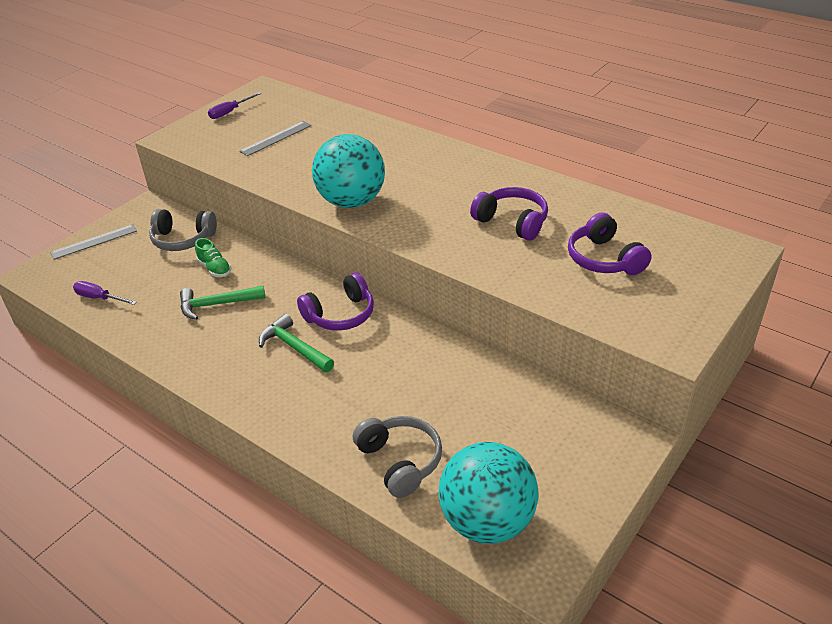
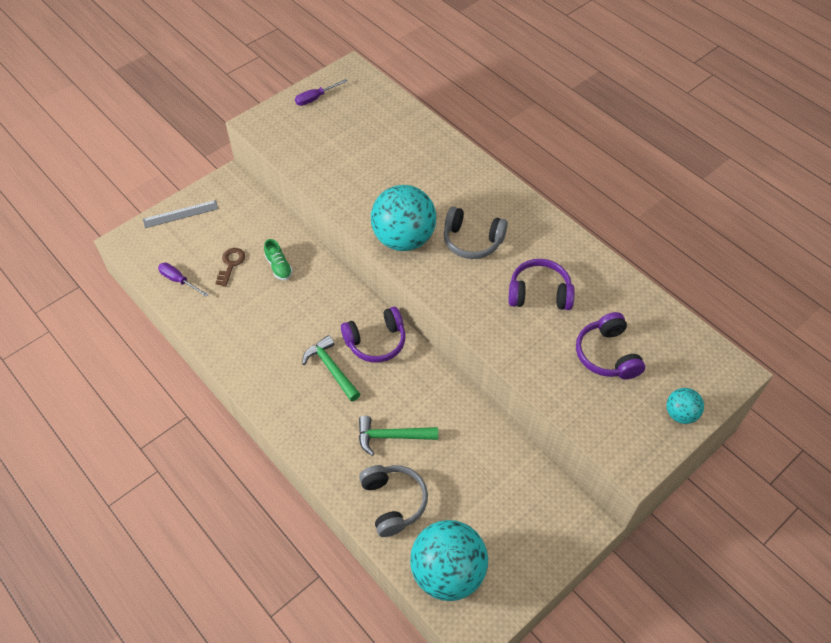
camera: 10 degrees right, 15 degrees up
(159, 274) = (231, 264): none -> brown key
(183, 239) = (256, 227): grey headphones -> grey headphones (472, 241)
(216, 304) = (274, 308): green hammer -> green hammer (391, 436)
(276, 138) = (352, 142): grey ruler -> none
(512, 222) = (539, 293): purple headphones -> purple headphones turned 45 degrees counterclockwise
(704, 294) = (680, 414): none -> turquoise ball

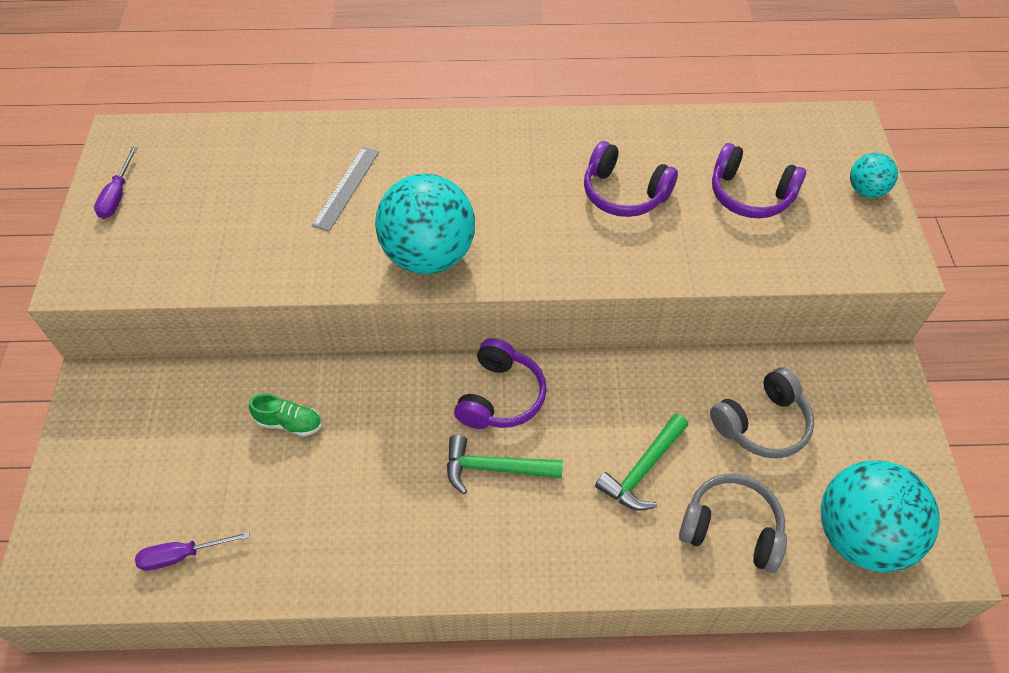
camera: 50 degrees left, 0 degrees up
(180, 214) = (75, 480): grey ruler -> grey ruler (346, 188)
(231, 264) = (226, 474): brown key -> none
(472, 241) = (498, 200): grey headphones -> grey headphones (762, 424)
(539, 293) = (624, 193): purple headphones -> purple headphones turned 105 degrees counterclockwise

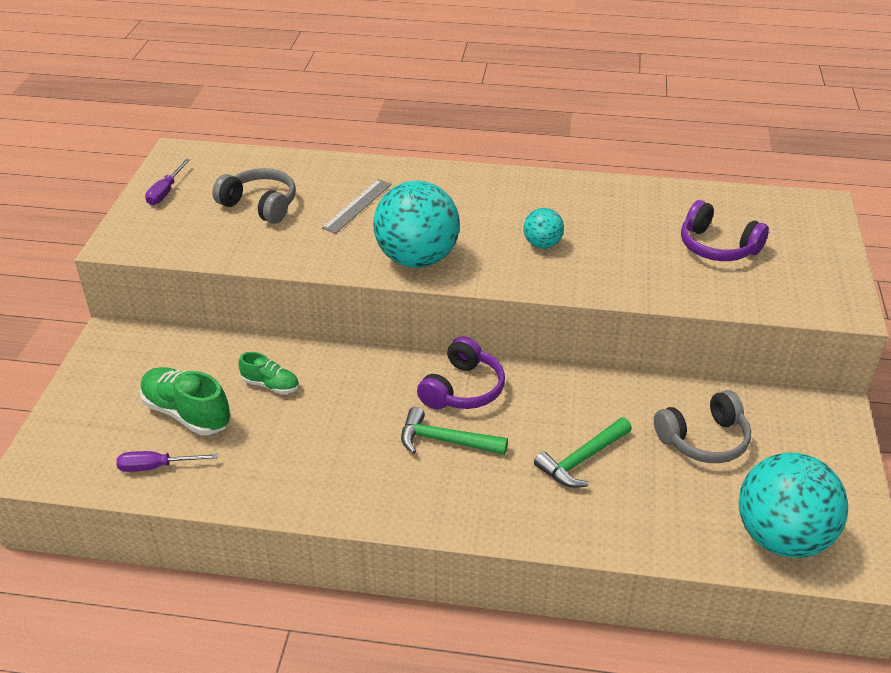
camera: 10 degrees right, 15 degrees down
(202, 476) = (187, 413): none -> green shoe
(624, 193) = (601, 234): purple headphones -> none
(731, 528) = (656, 514): grey headphones -> grey headphones (260, 205)
(866, 190) = (828, 255): turquoise ball -> turquoise ball (542, 244)

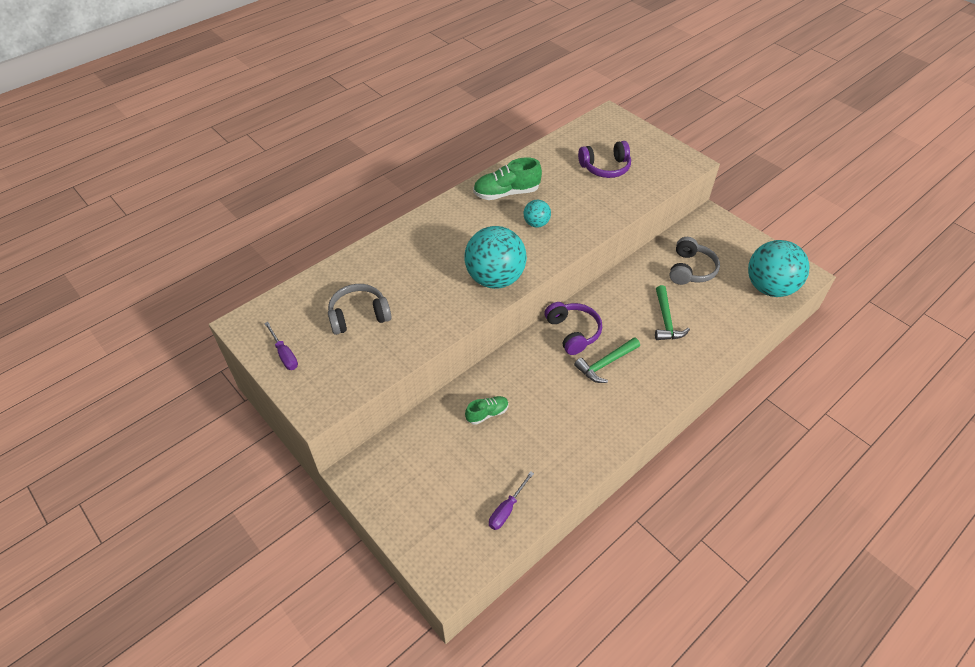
camera: 50 degrees left, 10 degrees up
(187, 413) = (473, 469): green shoe -> green shoe (506, 193)
(357, 206) = (413, 273): grey ruler -> none

